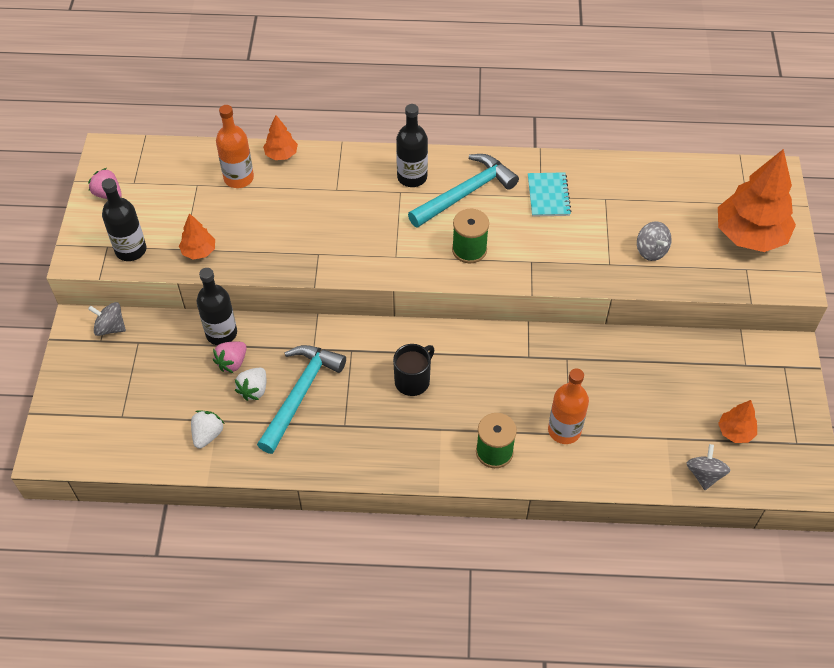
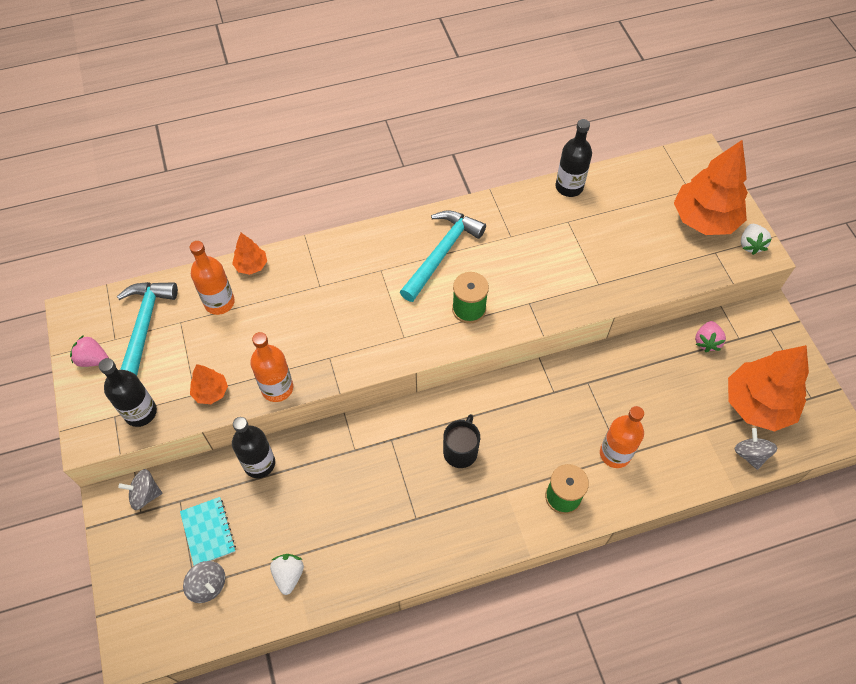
camera: 20 degrees left, 5 degrees up
(232, 363) = (282, 491): pink strawberry -> pink strawberry (706, 342)
(254, 390) = (315, 512): white strawberry -> white strawberry (750, 245)
(259, 266) = (277, 388): none -> orange bottle
(300, 394) = (361, 501): turquoise hammer -> turquoise hammer (143, 329)
(412, 177) = (386, 252): black bottle -> black bottle (569, 187)
(548, 196) = (517, 233): turquoise notebook -> turquoise notebook (208, 532)
(651, 250) = (628, 260): grey spinning top -> grey spinning top (208, 585)
(735, 432) = (758, 404): orange tree -> orange tree, size x2.13

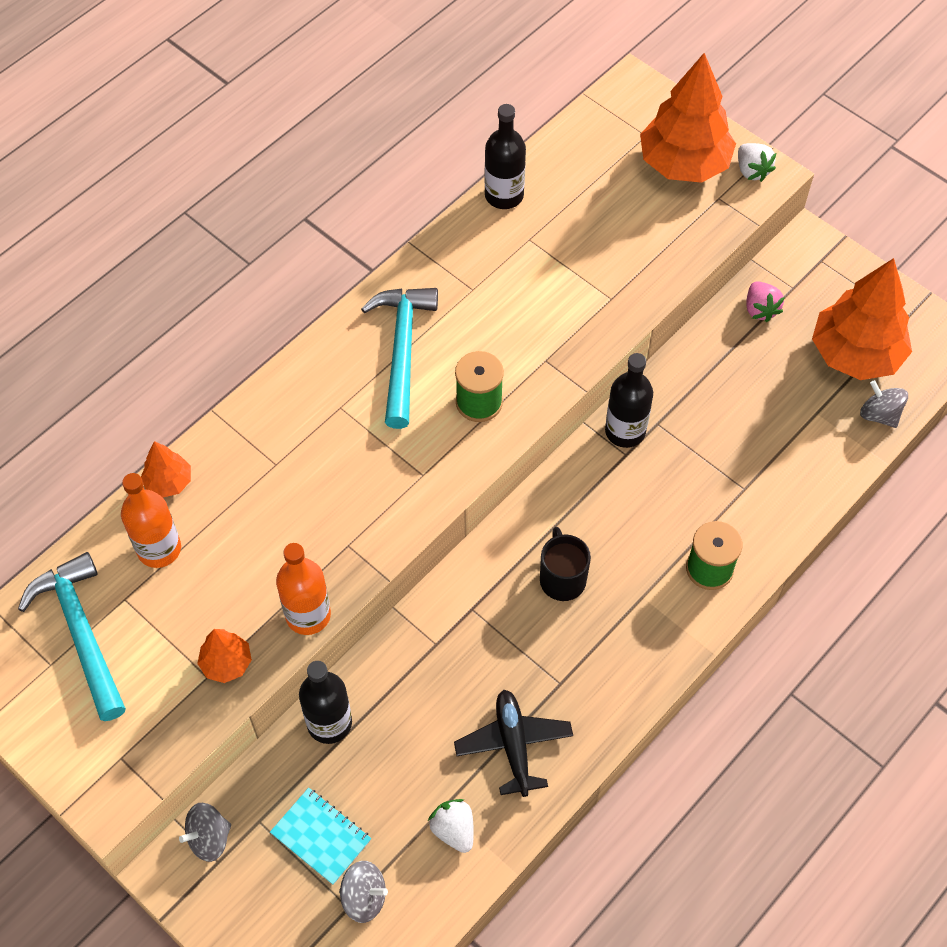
camera: 30 degrees left, 0 degrees up
(93, 359) = (39, 705): pink strawberry -> none
(140, 412) = (152, 735): black bottle -> black bottle (625, 431)
(361, 542) = (513, 745): none -> black plane
(615, 454) = (736, 490): orange bottle -> none

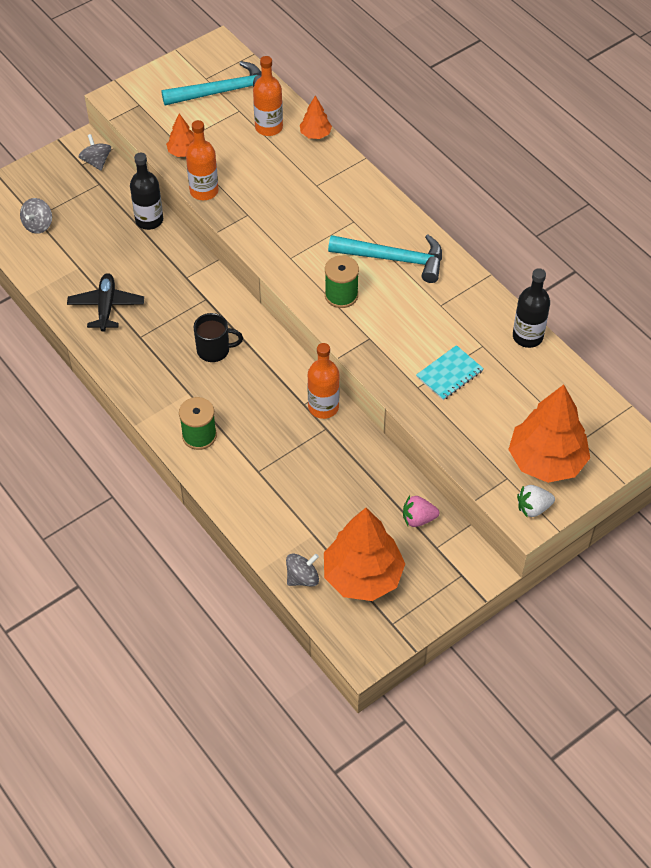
camera: 100 degrees right, 5 degrees down
(321, 836) = (80, 209): turquoise notebook -> turquoise notebook (449, 374)
(453, 830) = (63, 270): white strawberry -> none
(513, 745) = (106, 306): black plane -> black plane turned 90 degrees counterclockwise
(625, 431) = (323, 407): black bottle -> orange bottle

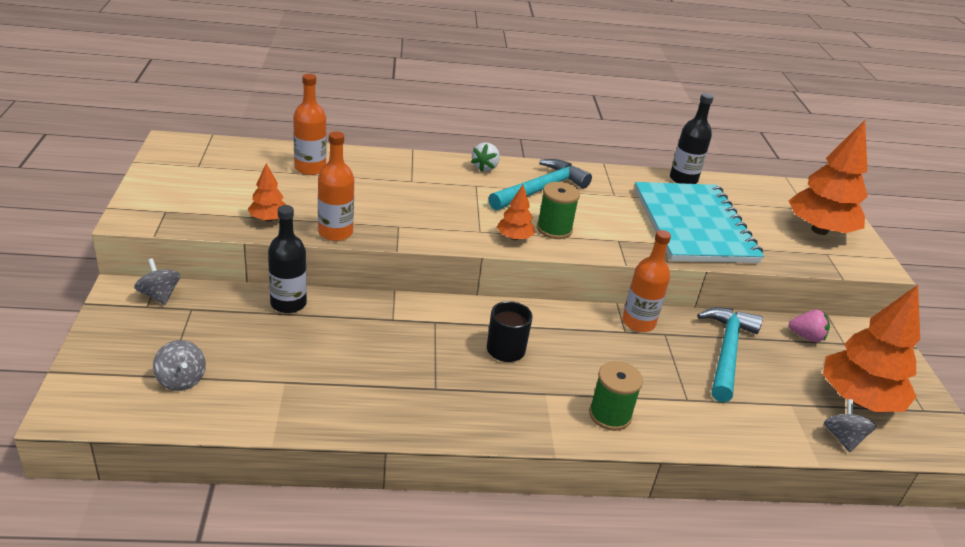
camera: 60 degrees left, 20 degrees down
(96, 161) = (159, 295): grey spinning top -> grey spinning top turned 45 degrees clockwise
(106, 306) = (366, 390): black plane -> none
(222, 91) = (229, 166): turquoise hammer -> turquoise hammer (726, 352)
(315, 134) = (353, 154): orange tree -> orange tree (514, 237)
(418, 519) = (806, 336): pink strawberry -> pink strawberry turned 105 degrees counterclockwise
(449, 374) = (694, 225): turquoise notebook -> turquoise notebook, size x2.35
(533, 508) = (866, 257): white strawberry -> white strawberry (485, 167)

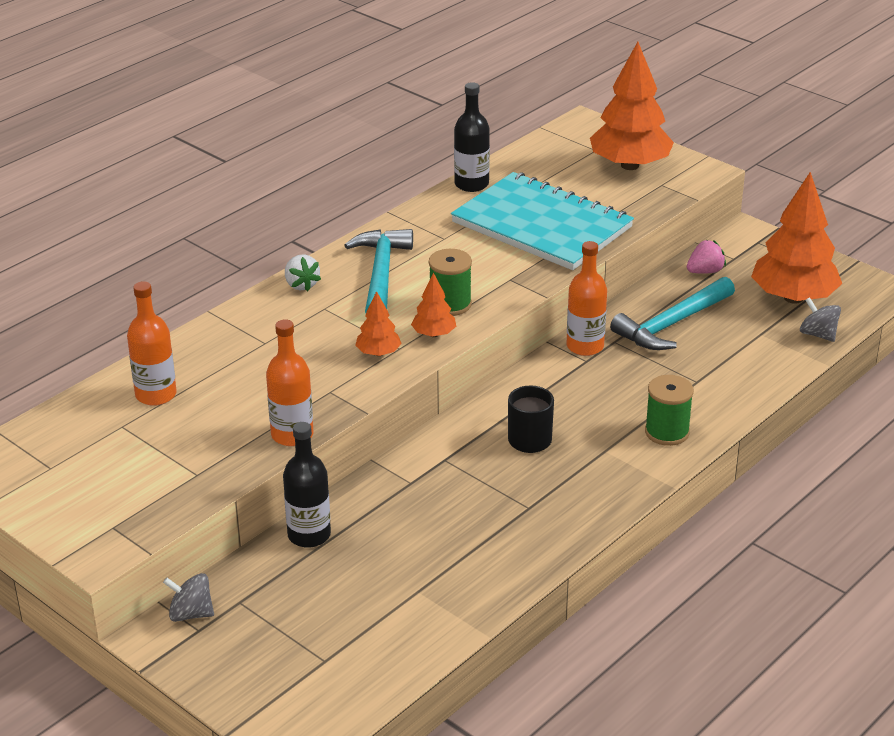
camera: 40 degrees left, 0 degrees up
(181, 379) = (340, 653): grey spinning top -> none
(268, 219) = (215, 465): orange tree -> orange tree (378, 353)
(726, 352) = (672, 324): turquoise hammer -> turquoise hammer turned 105 degrees counterclockwise

